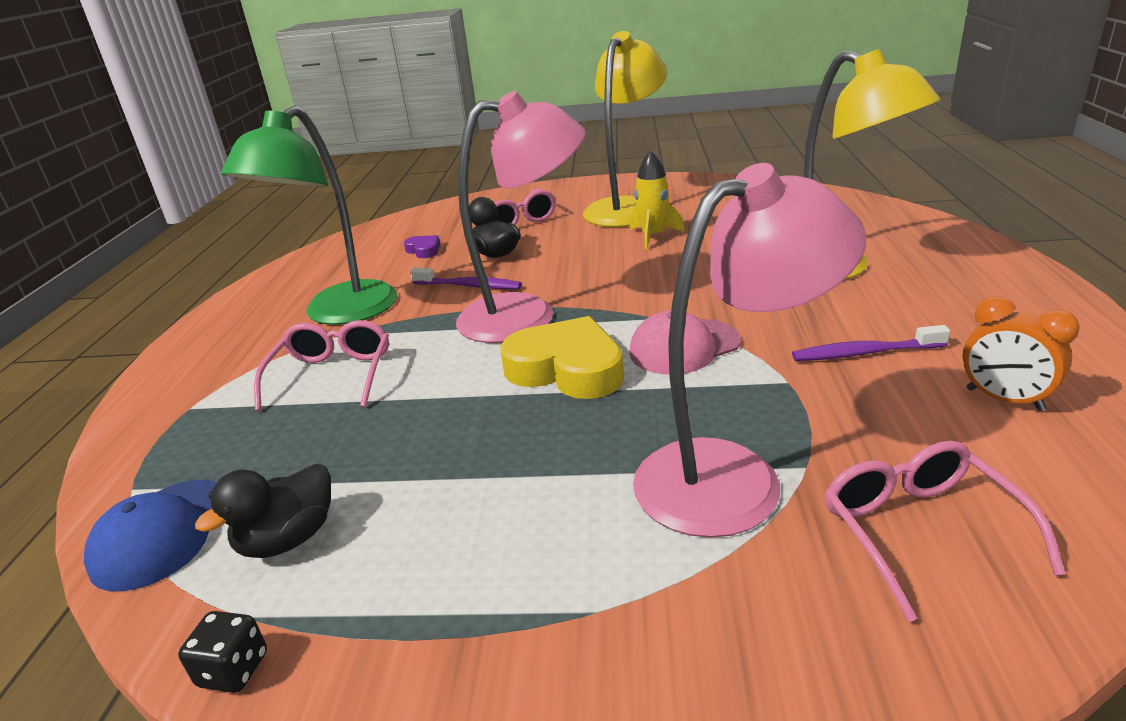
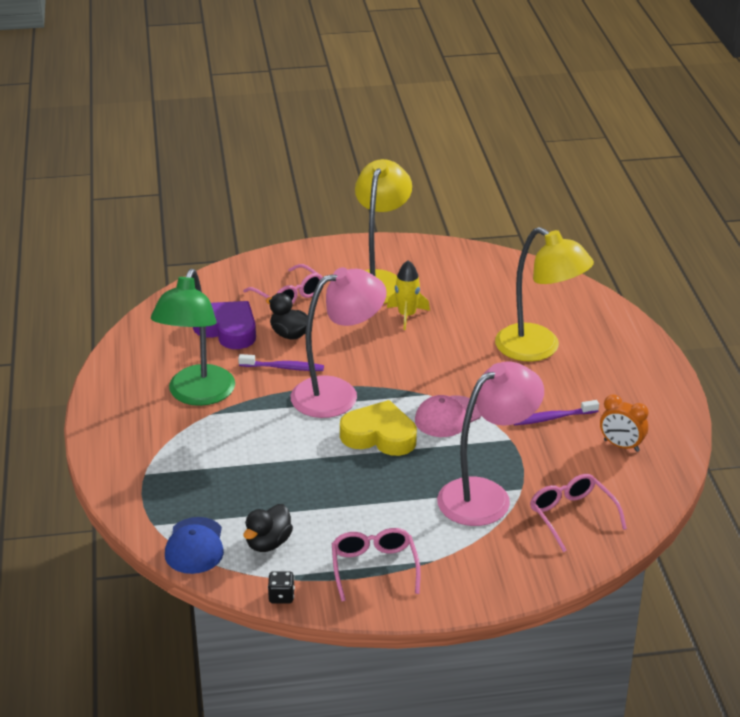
camera: 15 degrees left, 5 degrees up
(332, 376) = (227, 446): pink glasses -> pink glasses (374, 568)
(424, 250) = (227, 330): purple heart -> purple heart, size x2.18

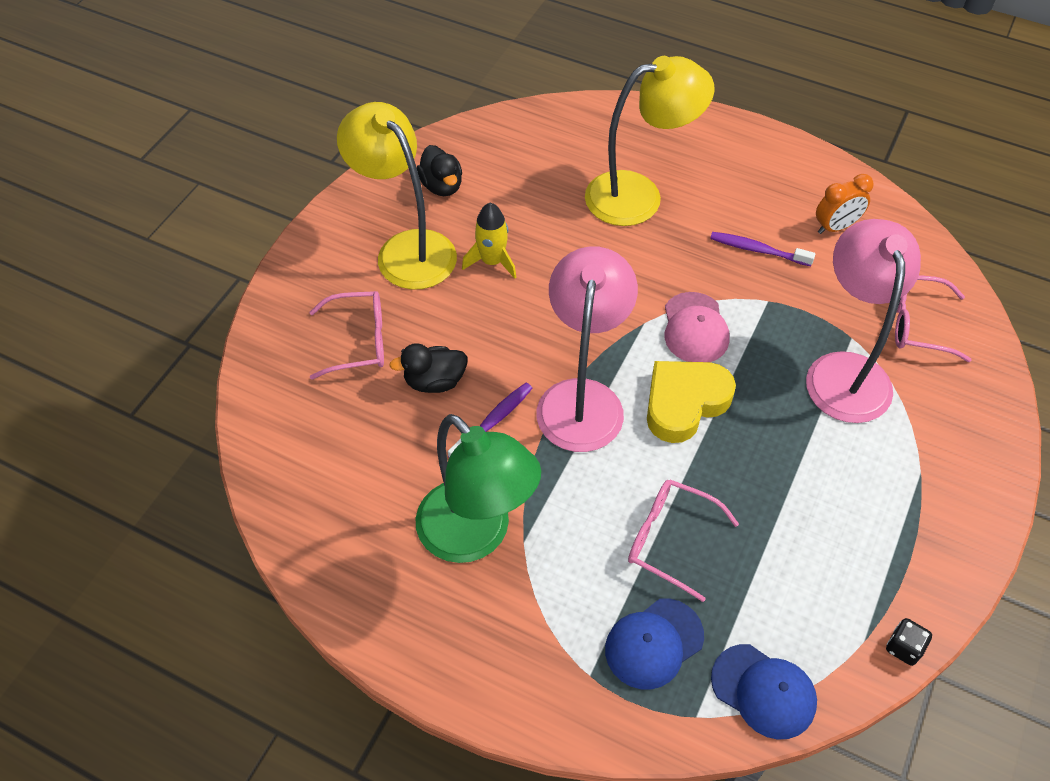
camera: 55 degrees left, 20 degrees up
(187, 490) = (653, 643): none -> blue cap
(227, 330) = (372, 435): purple heart -> none
(268, 543) = (803, 610): black duck -> black duck (442, 186)
(374, 568) = (904, 532): pink glasses -> pink glasses (670, 540)
(552, 418) = (757, 250): purple toothbrush -> purple toothbrush turned 90 degrees clockwise

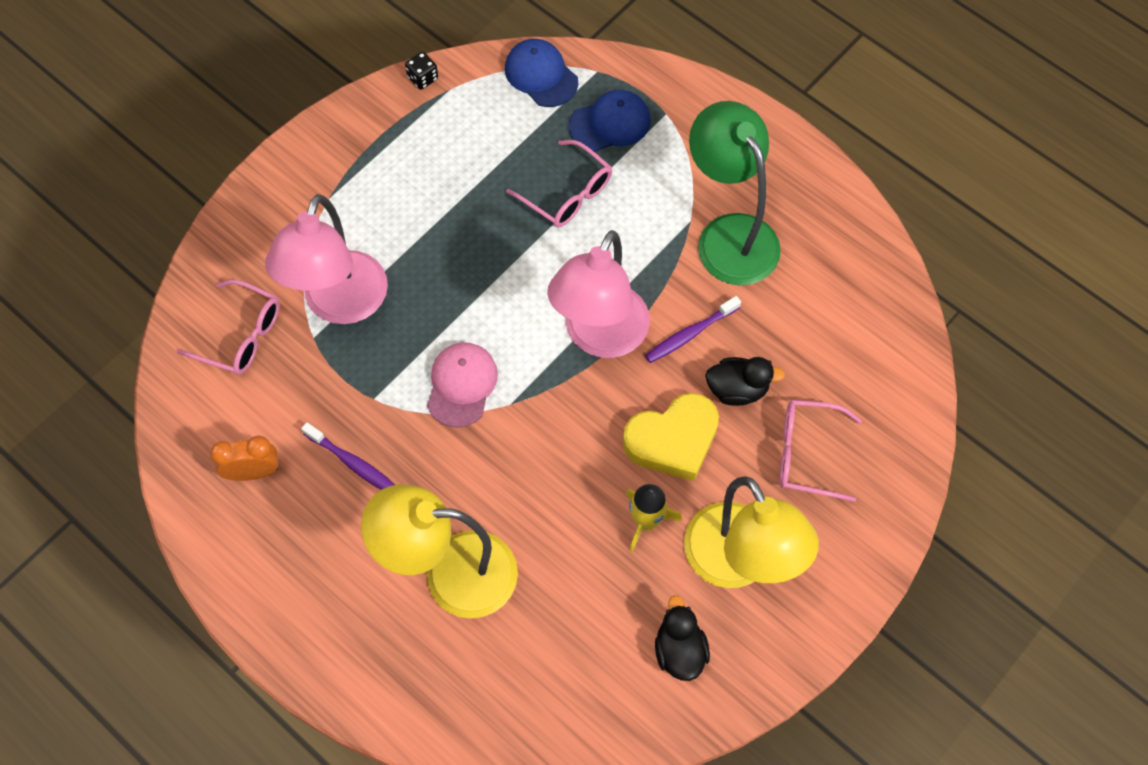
camera: 165 degrees left, 10 degrees up
(684, 403) = (505, 309): yellow heart -> yellow heart (673, 440)

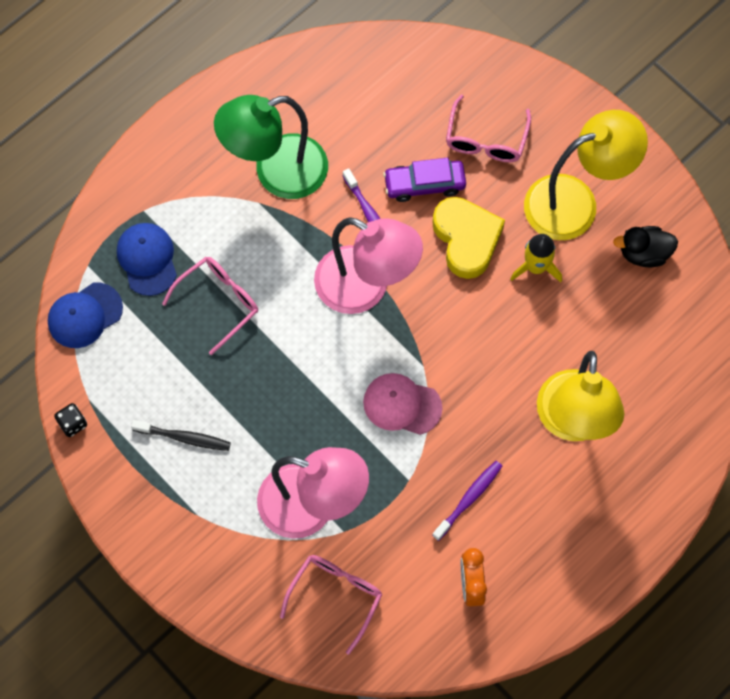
camera: 85 degrees left, 5 degrees up
(412, 177) = (184, 438): none -> black toothbrush
(737, 389) = (424, 184): black duck -> purple car

